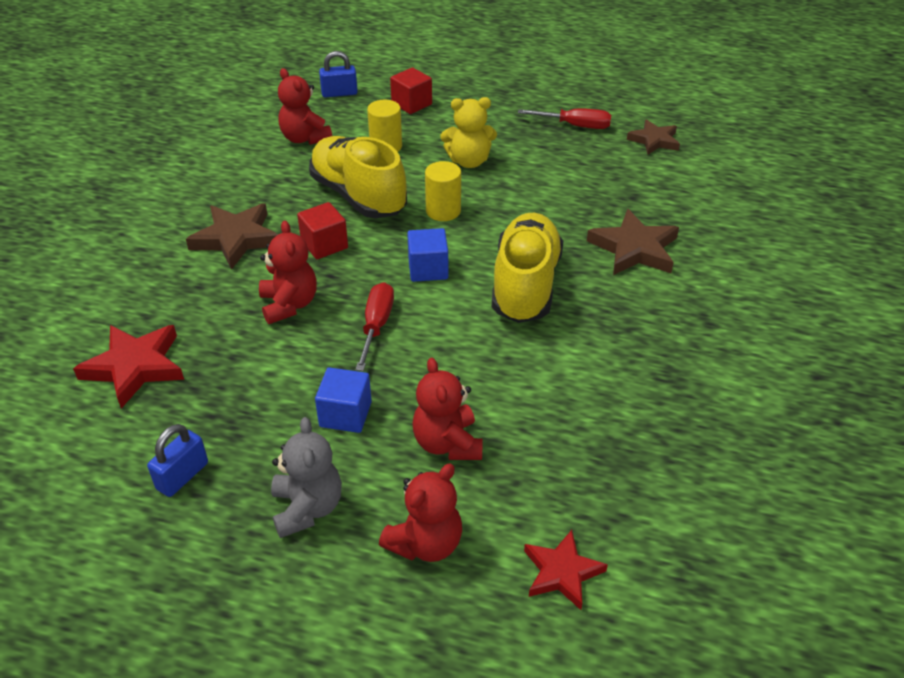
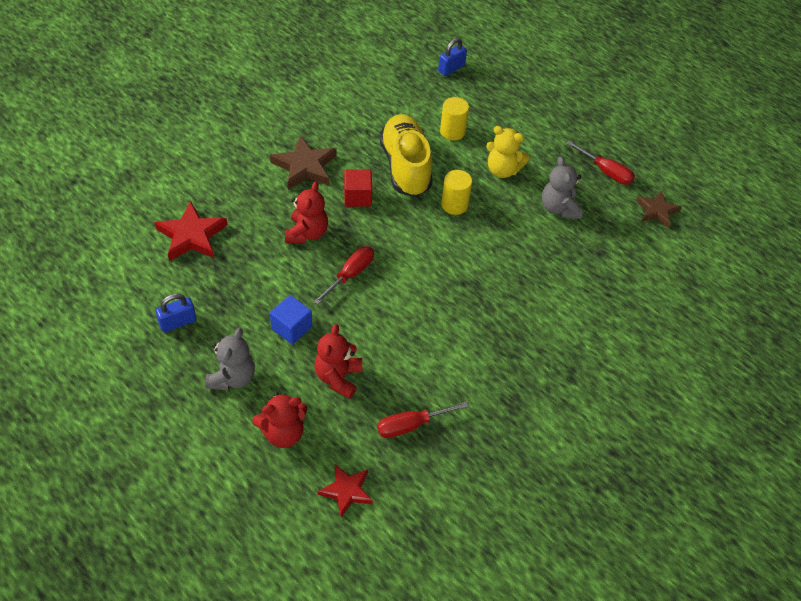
camera: 25 degrees right, 10 degrees up
(305, 138) = (401, 100): red teddy bear -> none
(339, 93) = (451, 68): blue padlock -> blue padlock turned 60 degrees counterclockwise
(411, 104) = (497, 100): red cube -> none
(428, 269) = (412, 247): blue cube -> none
(525, 285) = (467, 290): yellow shoe -> none
(557, 173) = (559, 208): none -> grey teddy bear
(578, 454) = (411, 425): none -> red screwdriver
(634, 249) = (566, 296): brown star -> none

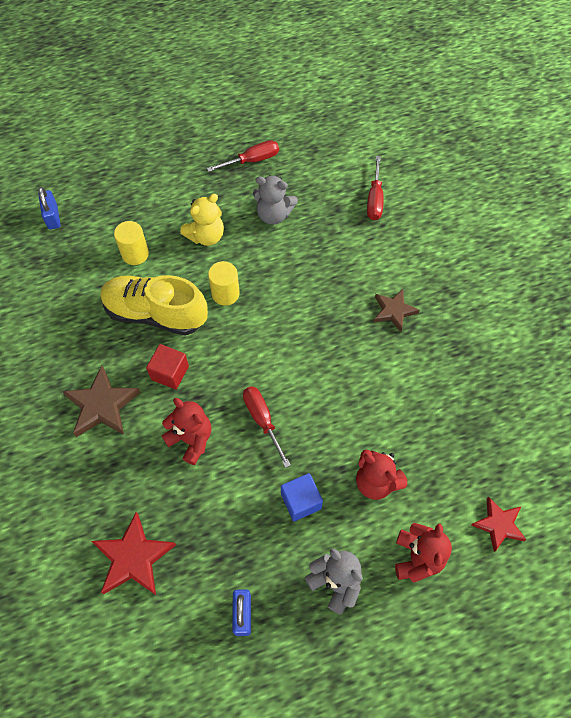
camera: 60 degrees left, 10 degrees up
(411, 425) = (451, 440): red screwdriver -> red screwdriver (374, 199)
(657, 211) = (314, 147): brown star -> brown star (393, 311)

